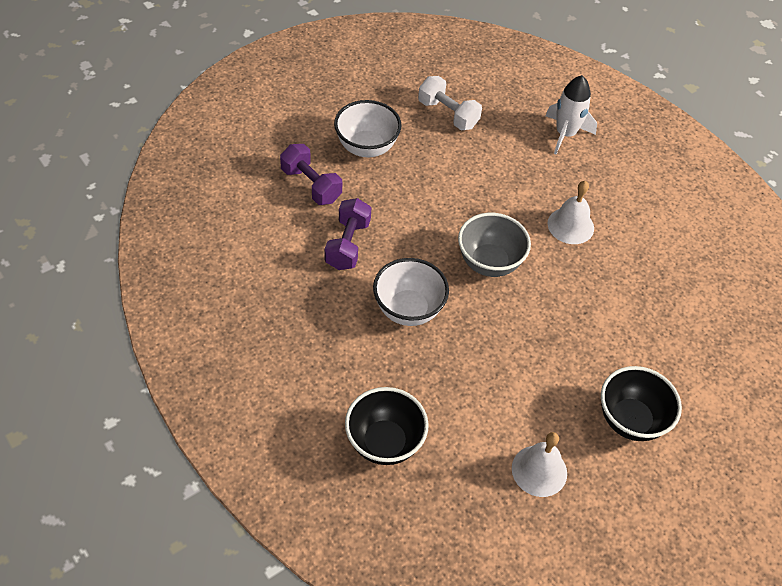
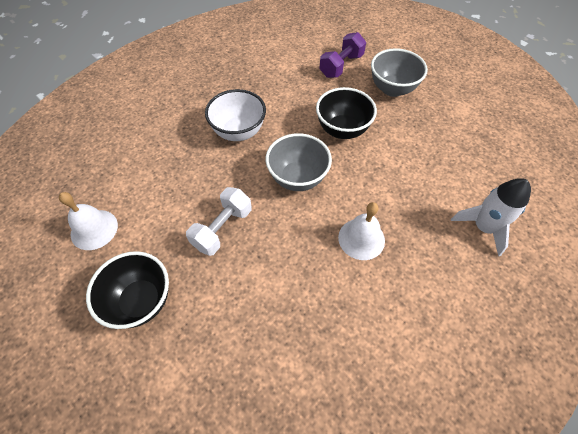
camera: 85 degrees right, 5 degrees up
(347, 244) = (291, 92): purple dumbbell -> none
(366, 147) = (392, 89): white bowl -> grey bowl
(384, 442) = (123, 132): black bowl -> black bowl (342, 130)
(448, 114) = (457, 134): white dumbbell -> white dumbbell (222, 228)

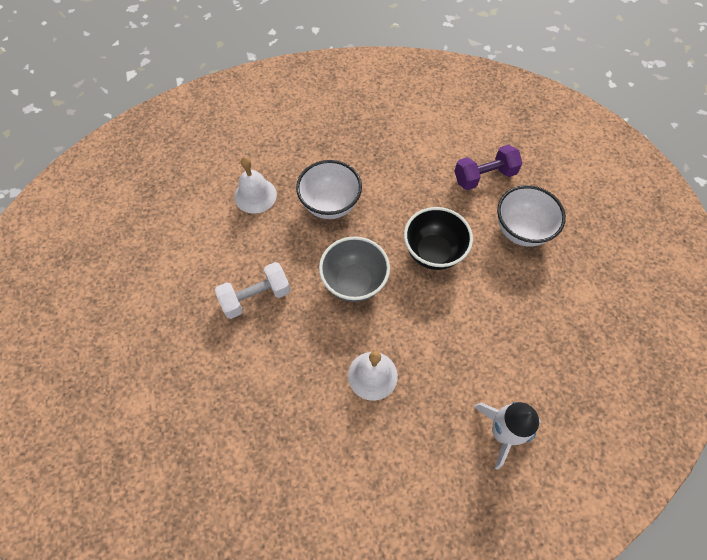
camera: 30 degrees right, 5 degrees up
(94, 229) = (153, 241): white bell -> white bell (255, 195)
(141, 301) = (154, 326): black bowl -> none
(392, 89) = (521, 230): grey bowl -> white bowl

